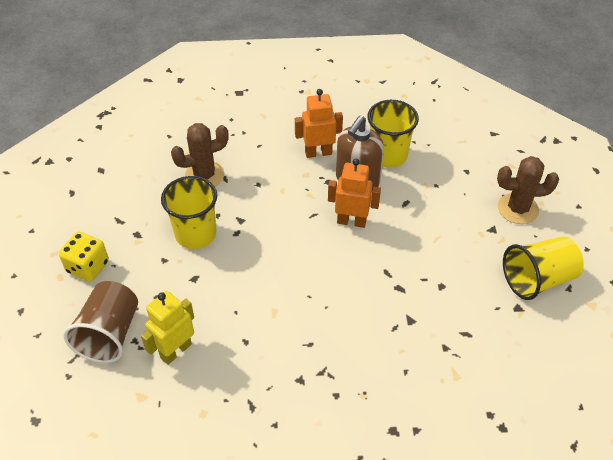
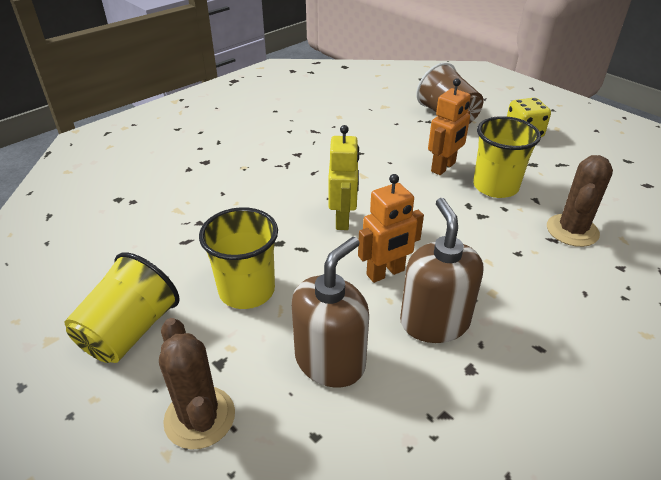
camera: 140 degrees right, 10 degrees down
(175, 351) = (397, 128): yellow robot -> yellow robot (343, 219)
(318, 153) = (518, 327): orange robot -> orange robot (443, 167)
(388, 155) = (440, 383): yellow cup -> yellow cup (247, 290)
(432, 195) = (330, 361): none -> brown soap dispenser
(517, 209) = (200, 417): brown cactus -> brown cactus turned 75 degrees counterclockwise

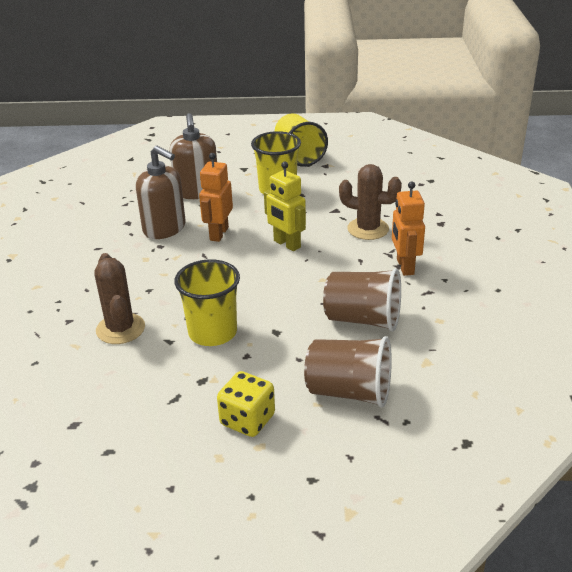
camera: 135 degrees right, 5 degrees down
(200, 417) = (224, 156): brown cactus -> brown cactus (368, 229)
(381, 139) = (363, 319): none -> brown cup
(443, 167) = (274, 324): orange robot -> orange robot (404, 267)

